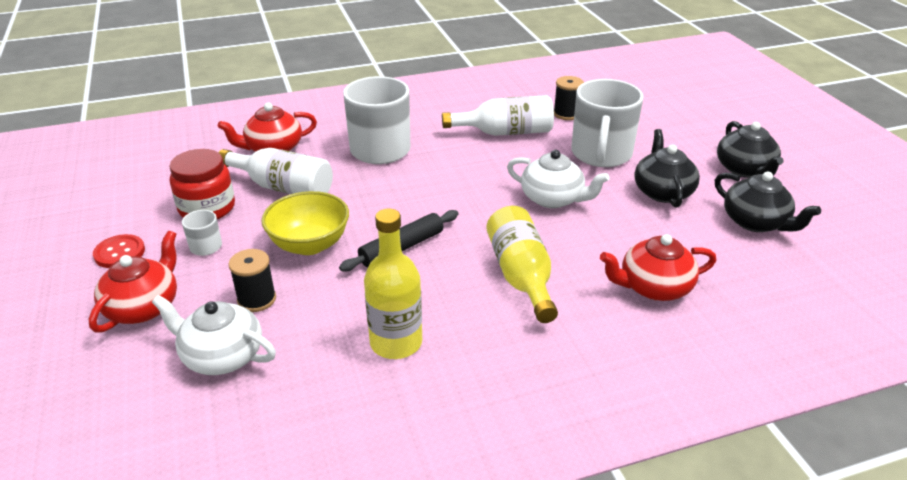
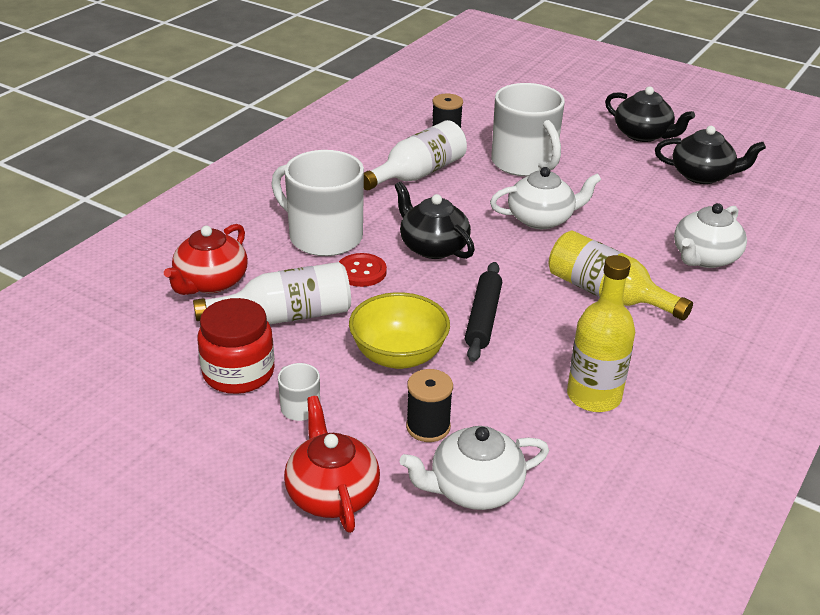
camera: 40 degrees left, 0 degrees up
(119, 253) = (216, 461): red button -> red button (361, 272)
(653, 287) = (704, 257): red teapot -> white teapot
(662, 192) = (612, 177): black teapot -> black teapot (432, 247)

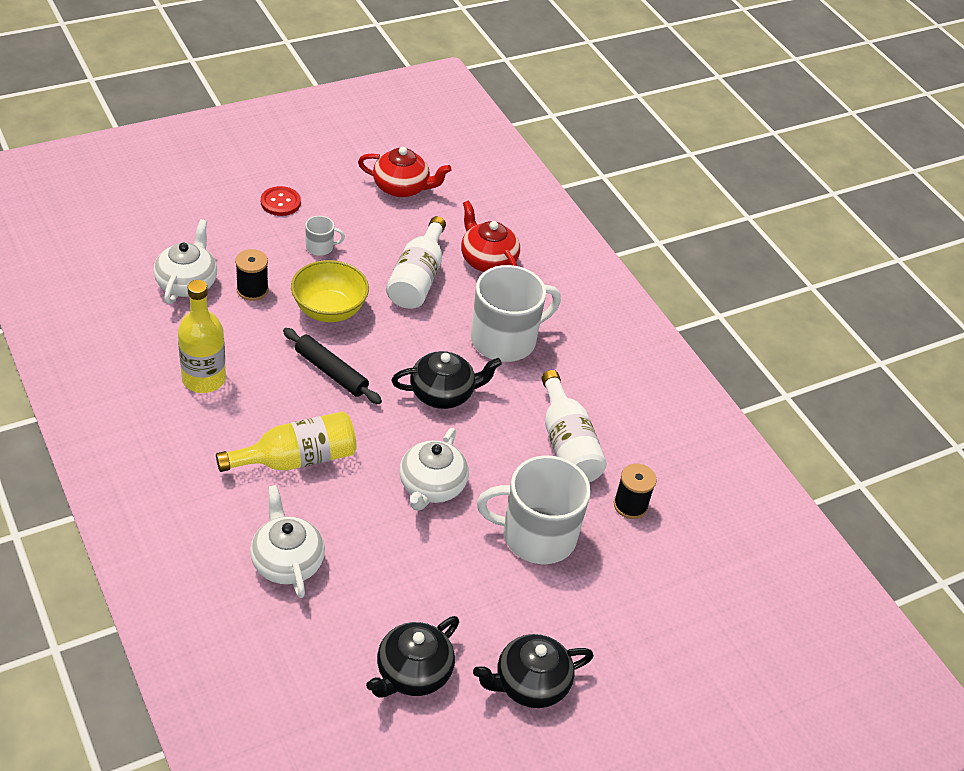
camera: 115 degrees right, 10 degrees up
(238, 373) = (376, 236): red jar -> none
(332, 493) = (240, 230): red teapot -> red teapot (402, 187)
(361, 272) = (441, 338): red button -> red button (280, 202)

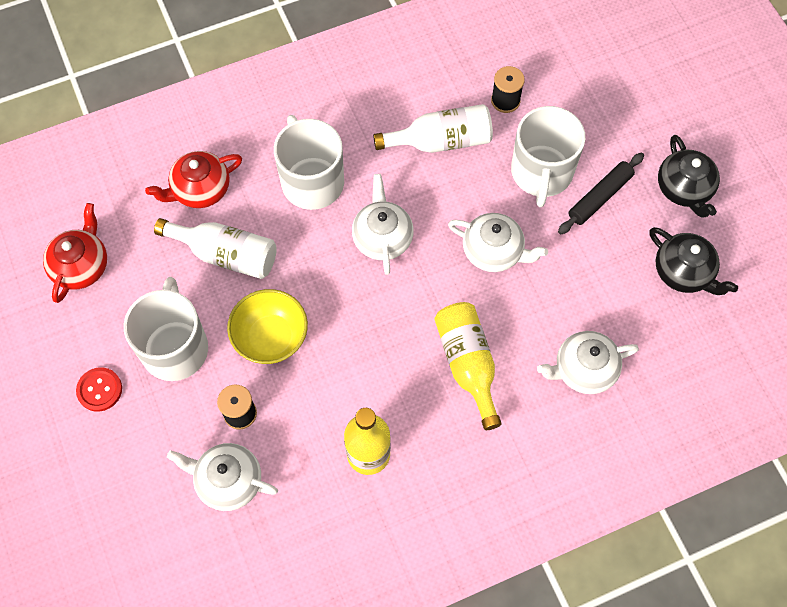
camera: 80 degrees left, 20 degrees up
(320, 247) = (175, 347): white mug -> white mug, size x2.29
(331, 372) = (357, 335): black rolling pin -> black rolling pin (600, 197)
(443, 393) = (382, 237): black teapot -> white teapot

